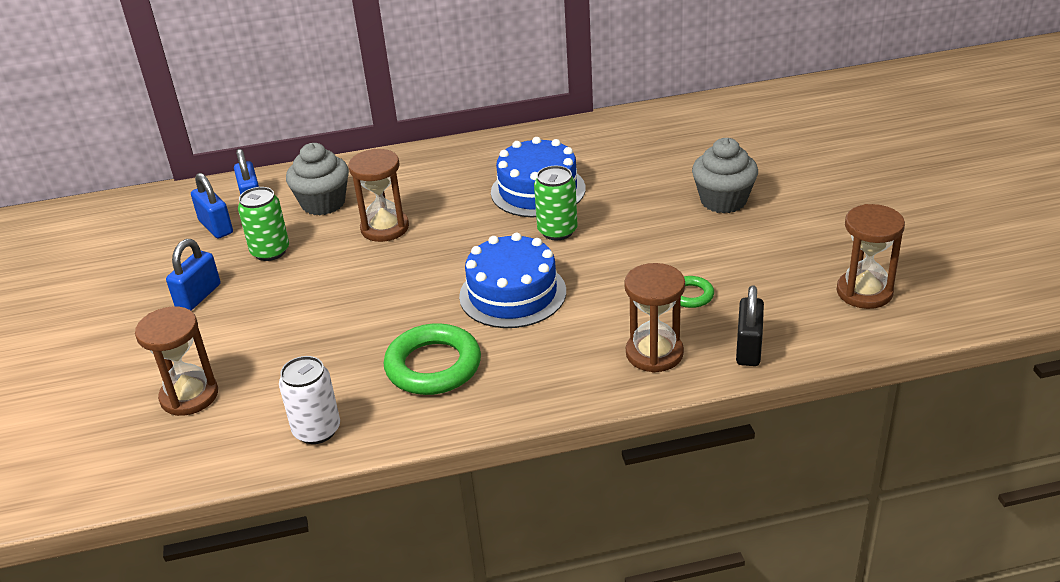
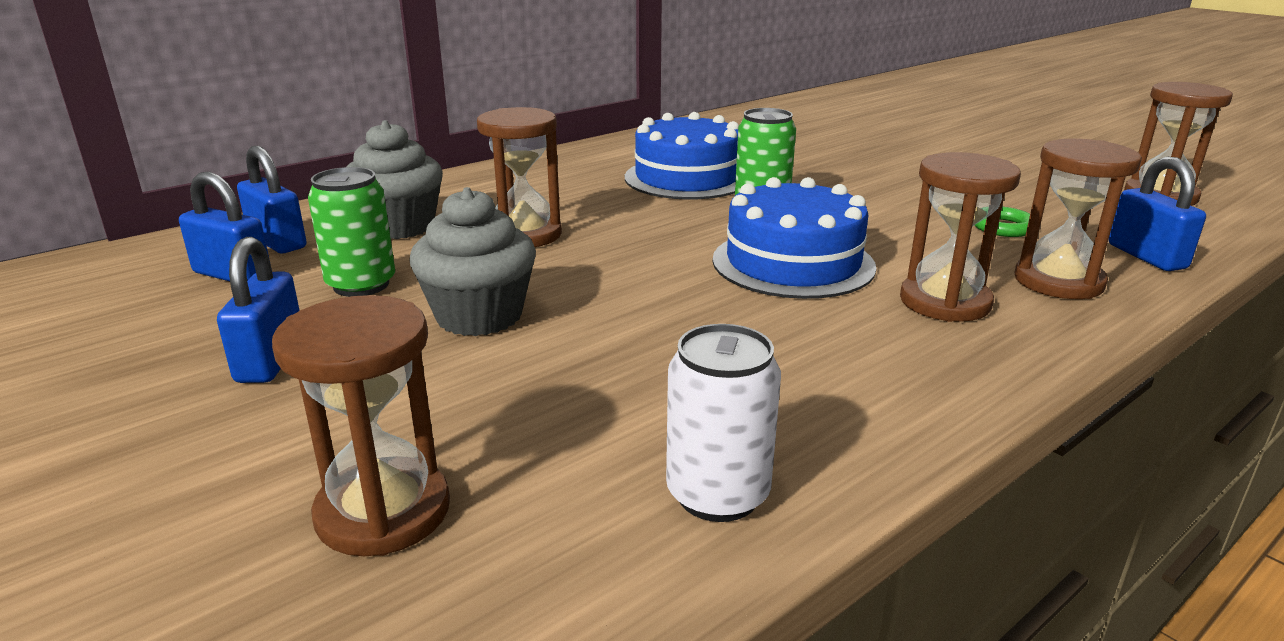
camera: 30 degrees left, 10 degrees down
(433, 366) = (797, 357): green ring -> none
(561, 350) = (945, 302): none -> brown hourglass
(723, 201) = (903, 158): grey cupcake -> grey cupcake (479, 316)
(748, 348) = (1146, 256): black padlock -> blue padlock

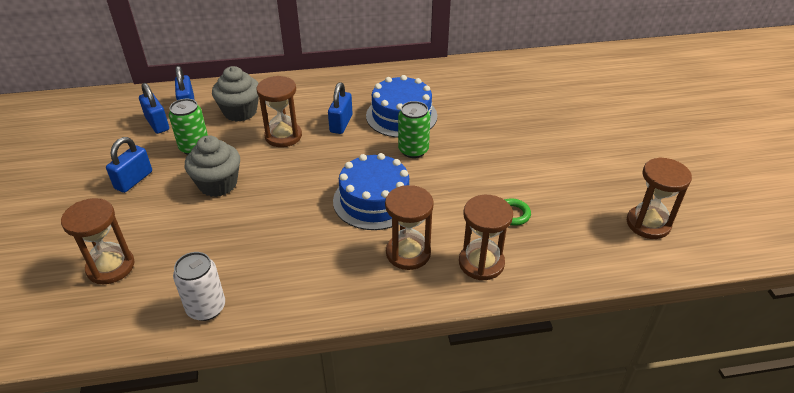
camera: 30 degrees right, 15 degrees up
(1146, 256) = (556, 265): blue padlock -> blue padlock (341, 124)

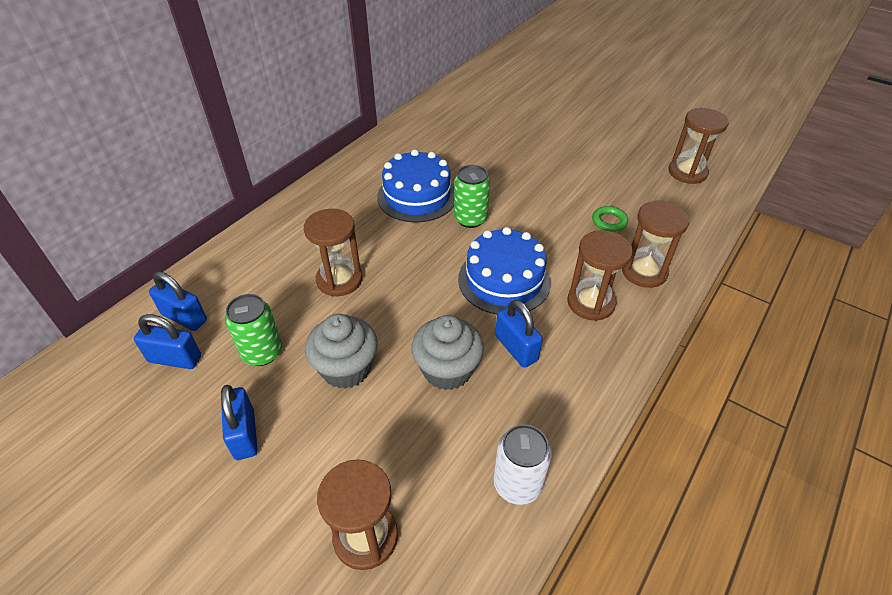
camera: 45 degrees left, 5 degrees up
(240, 112) = (256, 285): grey cupcake -> grey cupcake (447, 370)
(341, 124) = (376, 234): blue padlock -> blue padlock (516, 348)

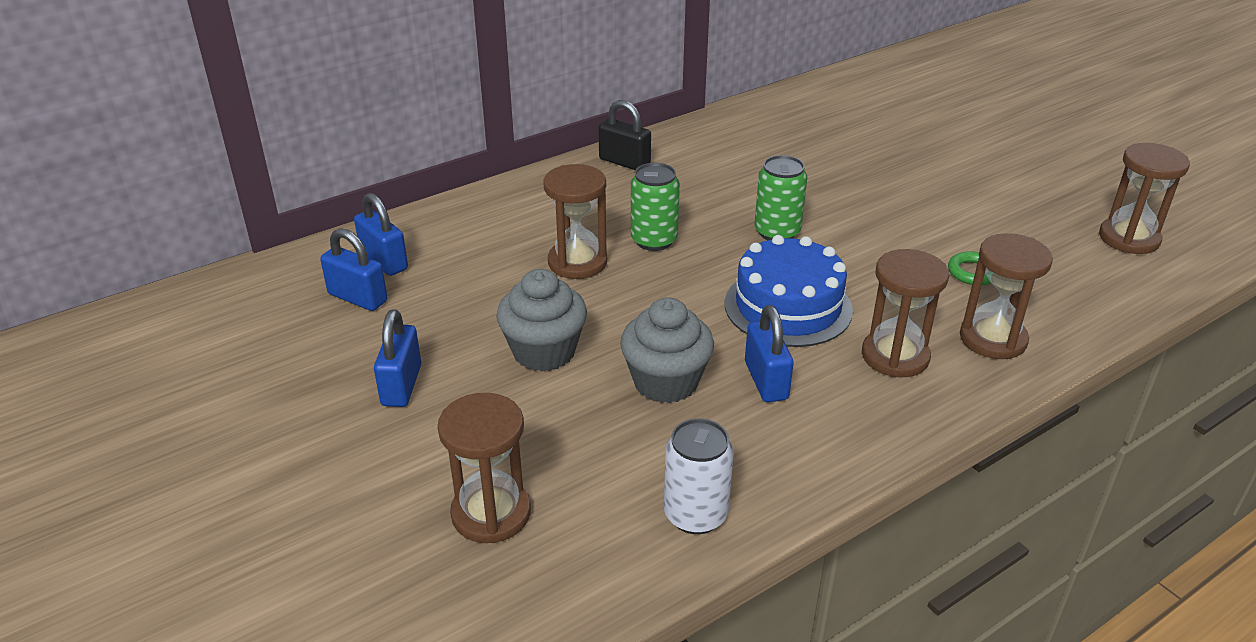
camera: 20 degrees right, 10 degrees down
(262, 352) = (455, 314): green can -> green can (654, 240)
(339, 183) = (624, 162): none -> black padlock
(417, 196) = (718, 194): blue cake -> none

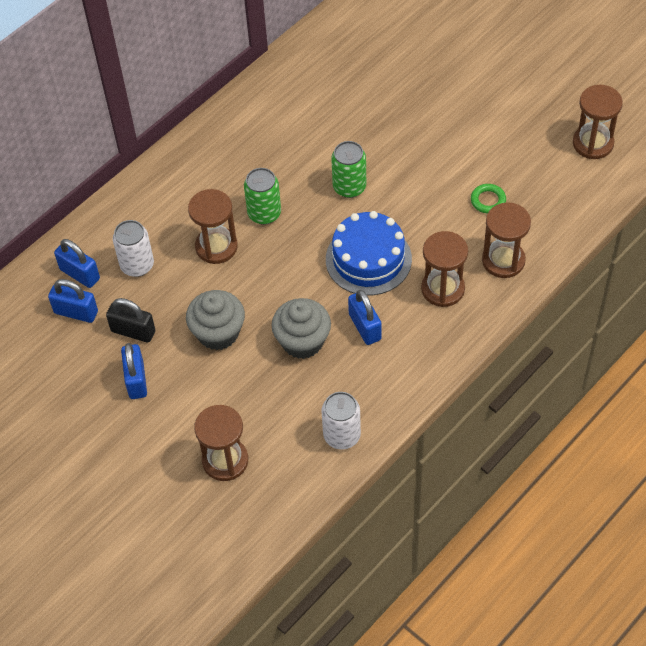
camera: 10 degrees left, 20 degrees up
(463, 264) = (137, 265): none -> white can
(624, 162) = (221, 131): black padlock -> black padlock (133, 331)

